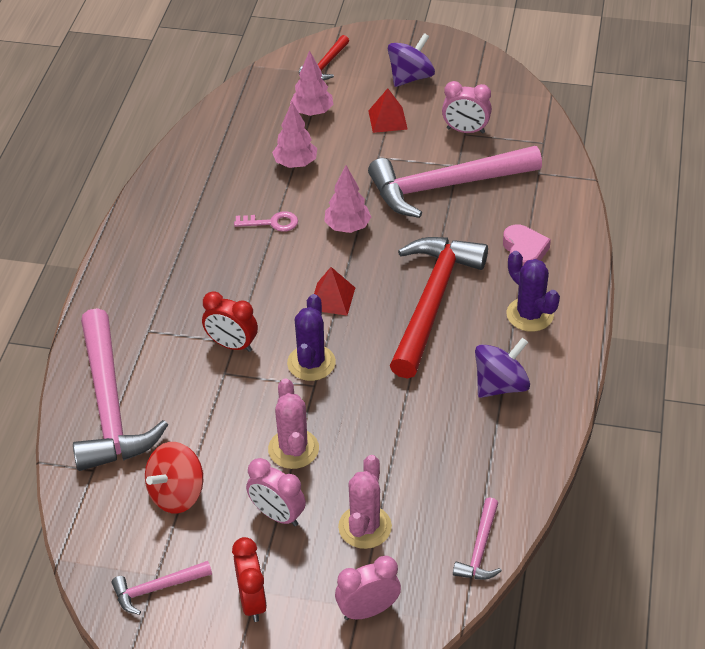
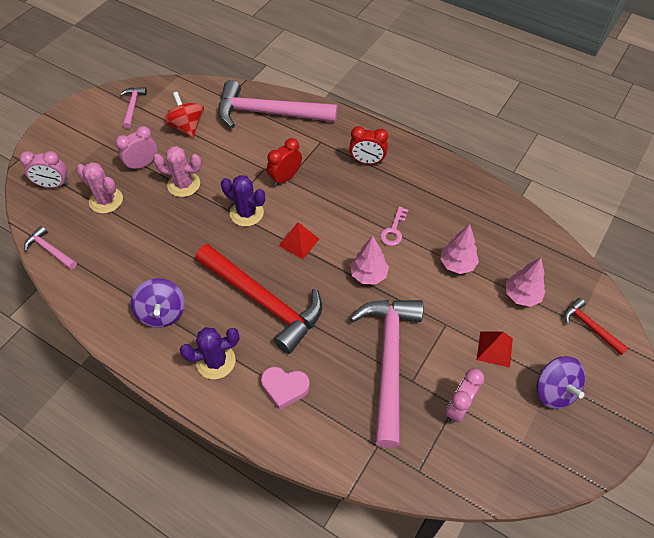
camera: 110 degrees right, 10 degrees up
(252, 601) = (97, 140): red clock -> red clock (367, 161)
(368, 610) = (53, 185): pink clock -> pink clock turned 90 degrees clockwise

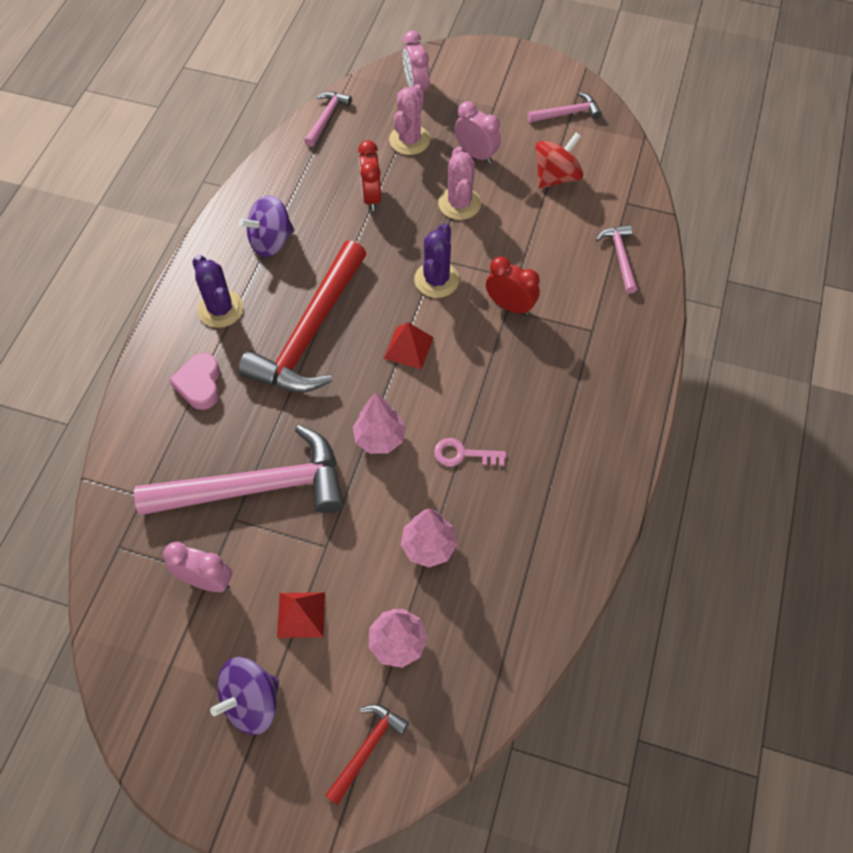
camera: 75 degrees right, 5 degrees up
(269, 113) = (620, 257): pink hammer -> pink hammer, size x0.45
(367, 161) = (577, 396): red clock -> red clock (371, 197)

